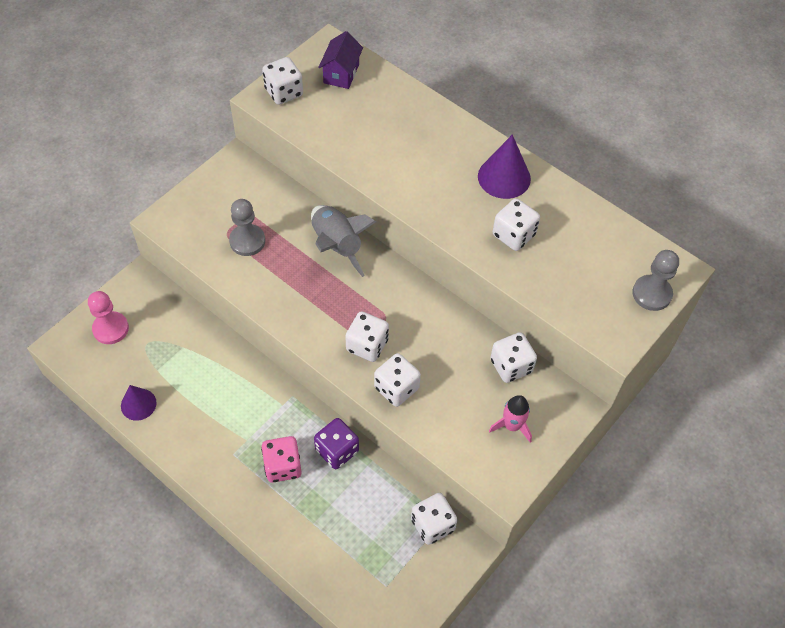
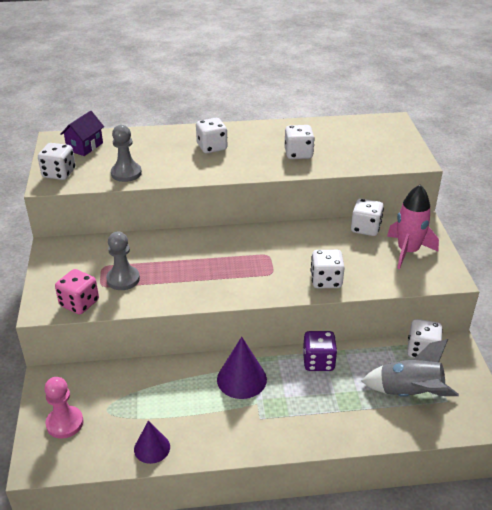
camera: 45 degrees left, 20 degrees down
(283, 466) = (300, 397): pink dice -> pink dice (79, 303)
(336, 246) = (186, 244): grey rocket -> grey rocket (409, 393)
(341, 74) = (85, 147): purple house -> purple house turned 60 degrees clockwise
(367, 345) = (278, 274): white dice -> white dice (212, 147)
(504, 177) = (254, 136): purple cone -> purple cone (241, 379)
(512, 426) = (408, 251): pink rocket -> pink rocket, size x1.57
(651, 294) = (398, 135): grey pawn -> grey pawn (126, 173)

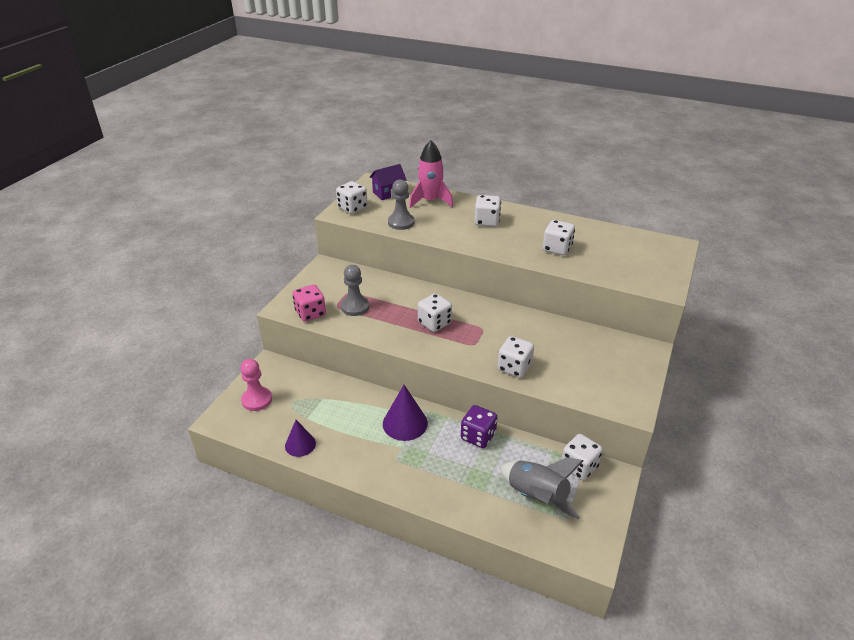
camera: 30 degrees right, 0 degrees up
(365, 228) = (589, 336): white dice -> white dice (434, 323)
(408, 251) = (612, 370): pink rocket -> pink rocket (430, 201)

